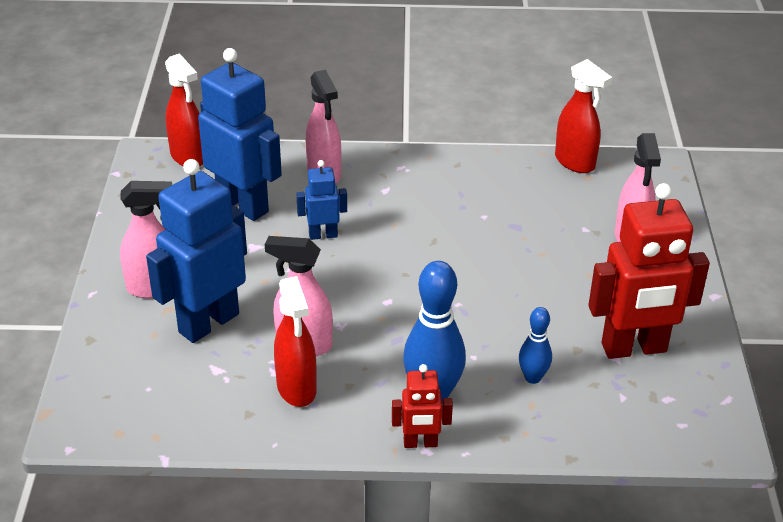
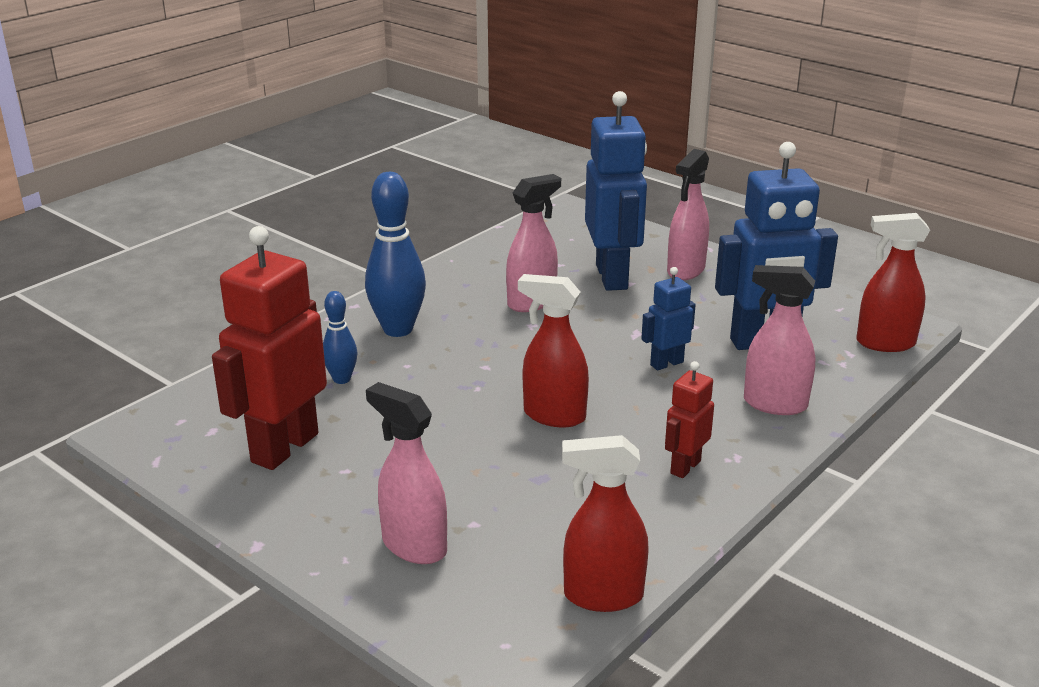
camera: 130 degrees right, 10 degrees down
(296, 388) = (490, 284): red spray bottle -> red spray bottle (553, 415)
(323, 235) = (666, 363): blue robot -> blue robot turned 150 degrees counterclockwise
(420, 443) = (364, 305): red robot -> red robot (685, 467)

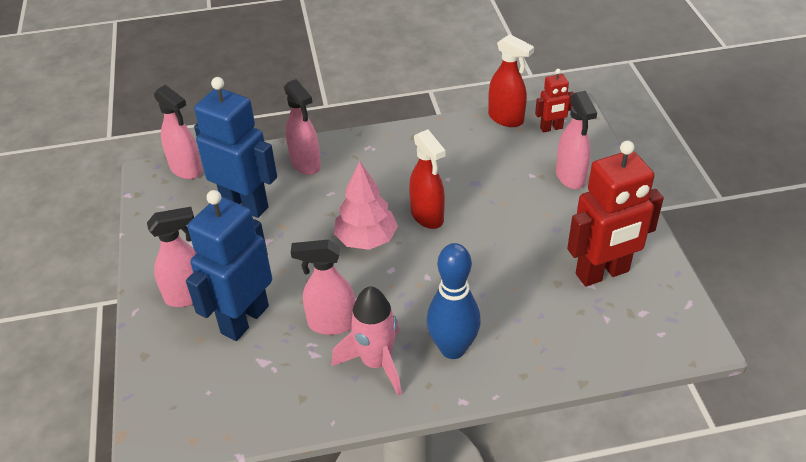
camera: 140 degrees left, 15 degrees up
(341, 379) = (530, 316): blue bowling pin -> none
(458, 297) = (376, 363): none -> pink rocket
(591, 368) = (366, 239): none -> pink tree
(666, 363) = (320, 219): blue robot -> none
(685, 467) = (399, 154): red robot -> red robot (551, 128)
(884, 343) = (186, 169): red spray bottle -> pink spray bottle

